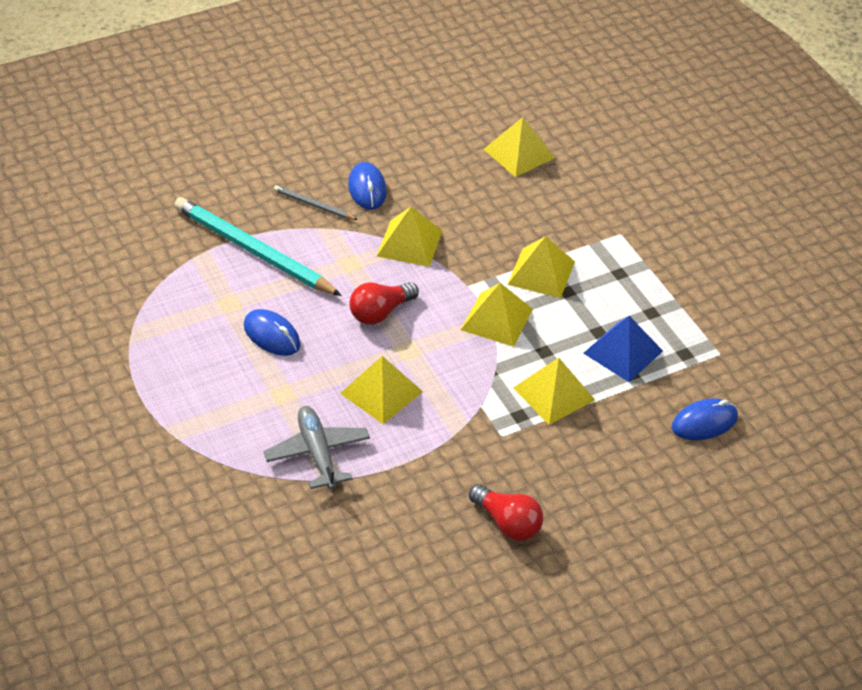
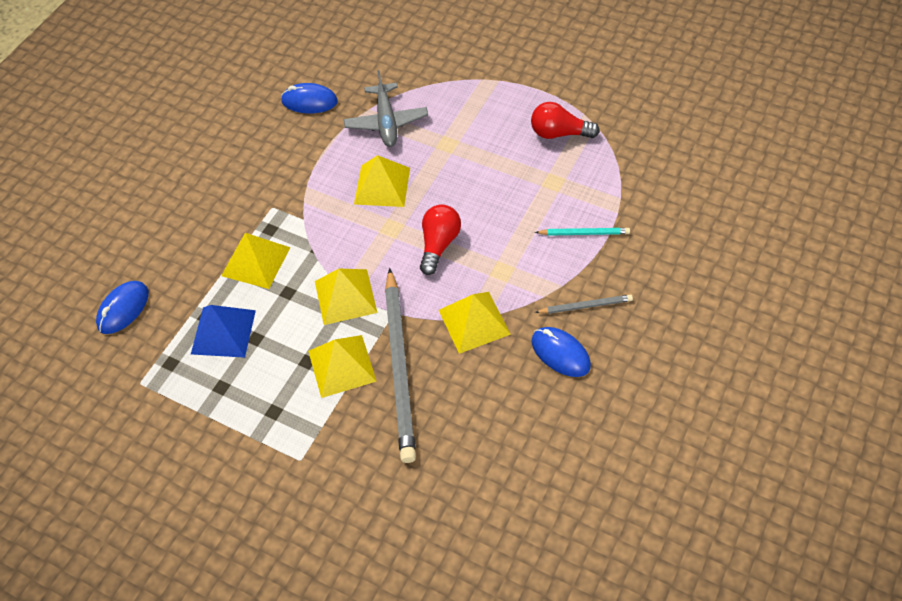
camera: 150 degrees right, 10 degrees up
(253, 251) = (584, 233): turquoise pencil -> turquoise pencil, size x0.46
(272, 335) = (497, 178): blue mouse -> blue mouse (309, 101)
(317, 453) = (386, 122): grey plane -> grey plane turned 45 degrees clockwise
(496, 247) = (400, 366): none -> grey pencil
(507, 523) = (226, 153): red light bulb -> red light bulb (559, 133)
(519, 153) = (465, 497): yellow pyramid -> none

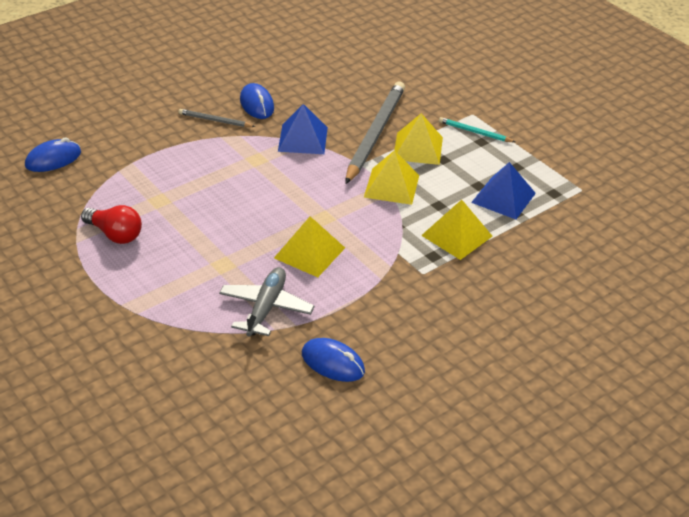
camera: 160 degrees left, 15 degrees down
(123, 309) = (588, 242): blue mouse -> blue mouse (53, 159)
(439, 244) = (292, 192): red light bulb -> none
(474, 322) = (303, 139): yellow pyramid -> blue pyramid
(584, 233) = (171, 159): turquoise pencil -> turquoise pencil (474, 132)

